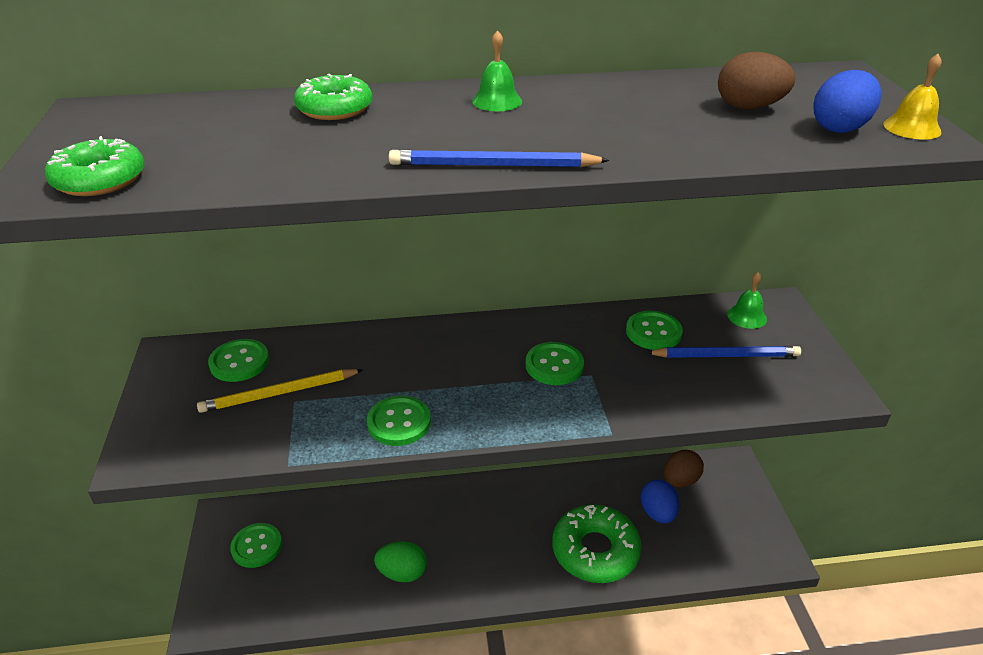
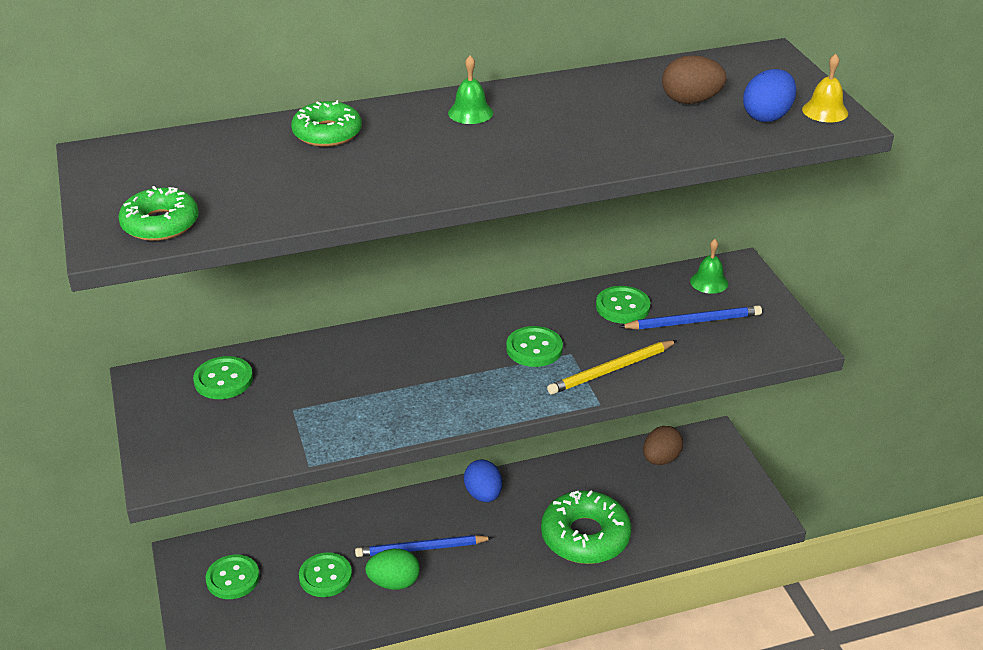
camera: 10 degrees left, 0 degrees up
(279, 393) = (276, 404): yellow pencil -> yellow pencil (611, 370)
(399, 422) = (401, 417): green button -> green button (325, 576)
(493, 166) = (489, 179): blue pencil -> blue pencil (421, 549)
(657, 513) = (642, 493): blue egg -> blue egg (483, 494)

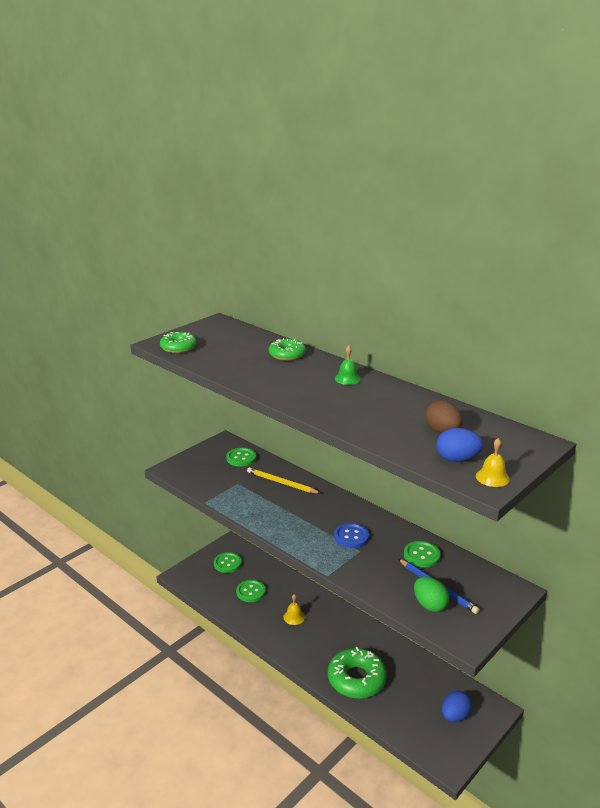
camera: 60 degrees right, 10 degrees down
(394, 582) = (264, 617): green egg -> green egg (429, 605)
(421, 549) = (294, 617): blue pencil -> yellow bell
(483, 494) = (351, 623): blue egg -> blue egg (455, 716)
(534, 348) = (351, 537): green button -> blue button
(611, 370) = (360, 570): yellow pencil -> yellow pencil (281, 483)
(661, 459) = (450, 690): brown egg -> none
(709, 282) = (485, 582): green bell -> none

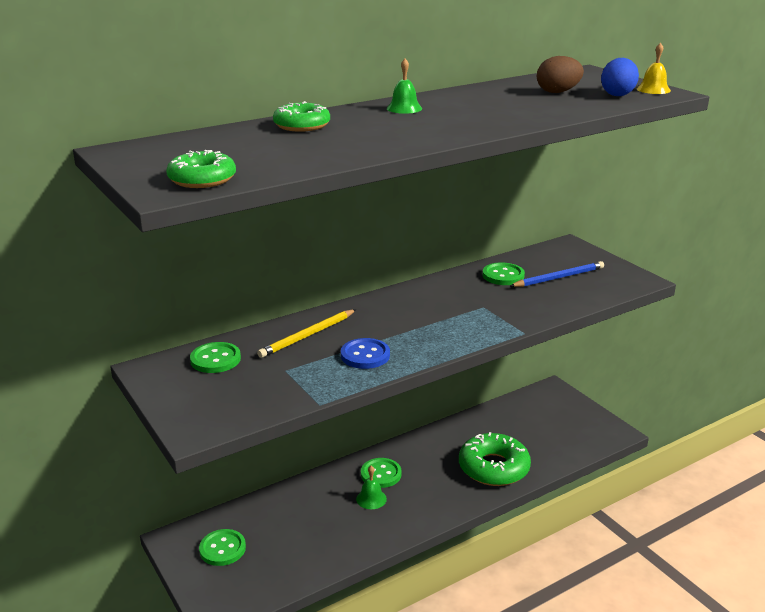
camera: 75 degrees left, 0 degrees up
(250, 592) = (301, 532): green button -> green button (381, 474)
(294, 617) = (371, 499): yellow bell -> green bell
(351, 537) = (454, 307): blue button -> blue button (365, 355)
(429, 605) = (586, 286): green egg -> none
(455, 716) = (557, 414): blue egg -> none

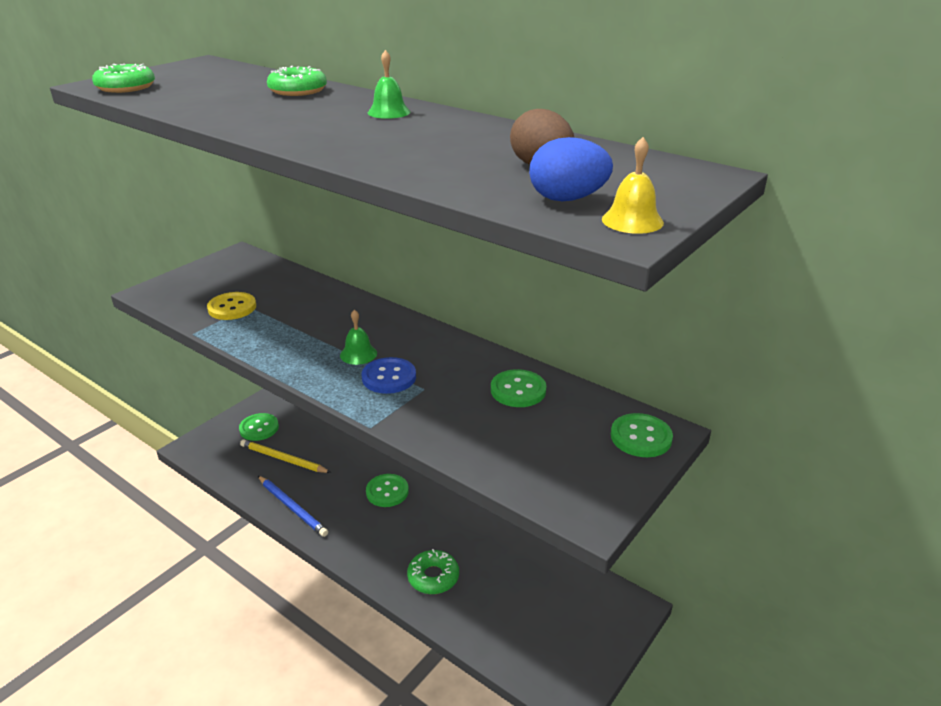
camera: 70 degrees right, 5 degrees up
(215, 359) = (258, 274): green button -> green button (641, 437)
(281, 379) = (232, 308): none -> yellow button
(308, 336) = (314, 303): yellow pencil -> yellow pencil (283, 459)
(365, 355) = (285, 337): blue button -> blue button (389, 377)
(371, 499) = (347, 494): green bell -> green bell (358, 354)
(493, 468) = (433, 577): green donut -> green donut, size x0.61
(559, 277) = (543, 435): blue pencil -> blue pencil (292, 507)

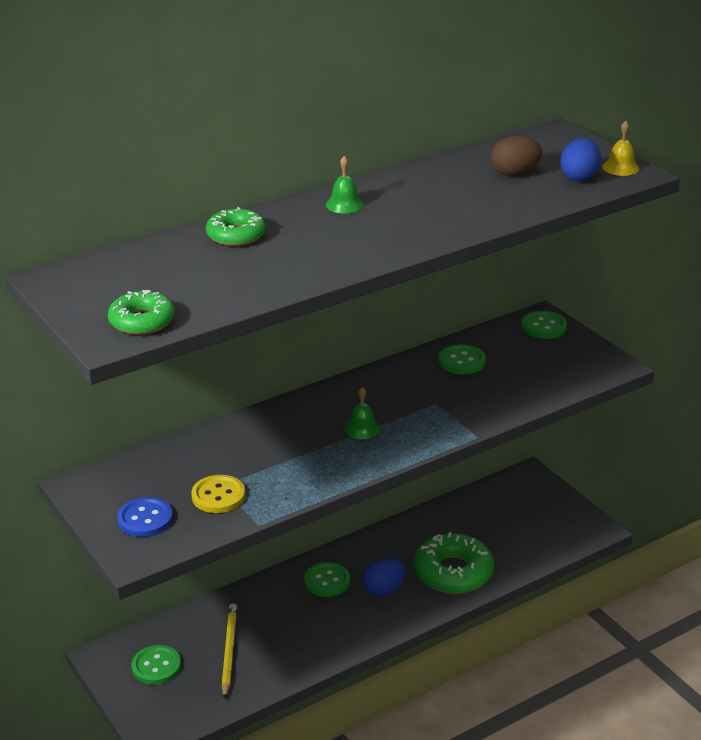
camera: 70 degrees left, 0 degrees up
(283, 459) = (229, 651): yellow pencil -> yellow pencil turned 135 degrees clockwise
(292, 507) = (314, 652): blue pencil -> none
(388, 531) = (383, 590): none -> blue egg
(389, 377) = (410, 418): blue button -> blue button (145, 519)
(433, 577) = (453, 572): green donut -> green donut, size x1.64

